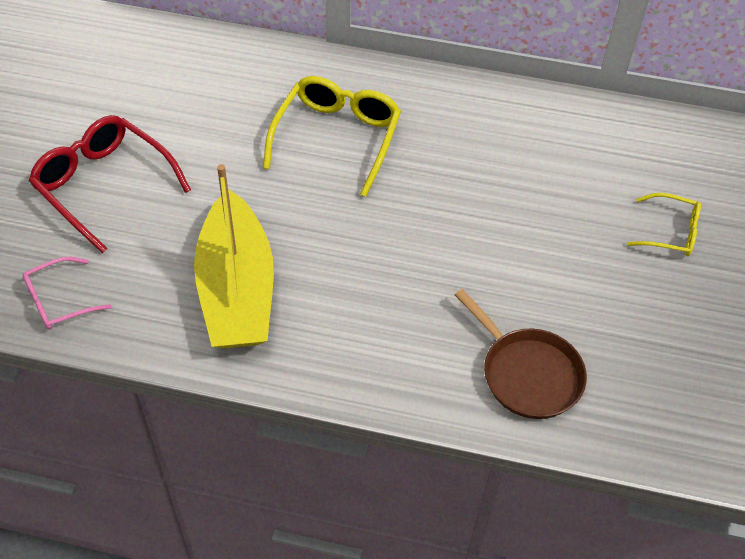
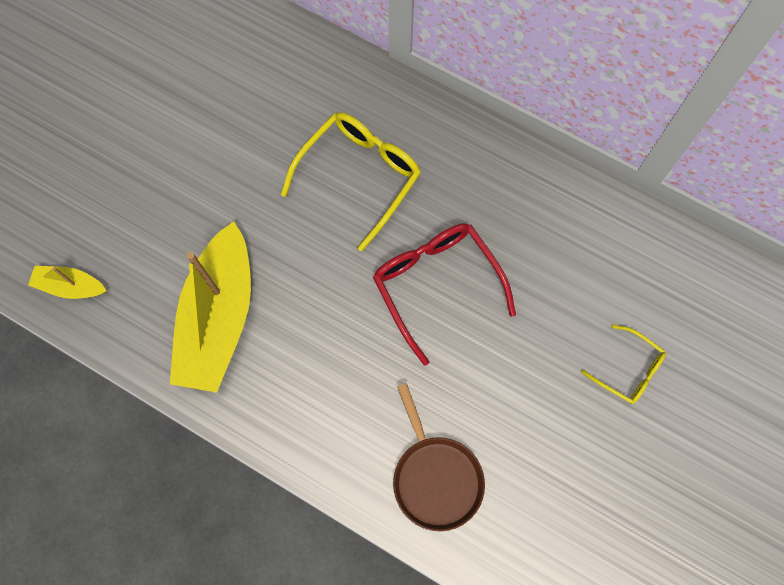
camera: 20 degrees right, 20 degrees up
(59, 301) = (70, 286): pink glasses -> yellow boat
(104, 186) = (138, 174): red glasses -> red glasses (437, 285)

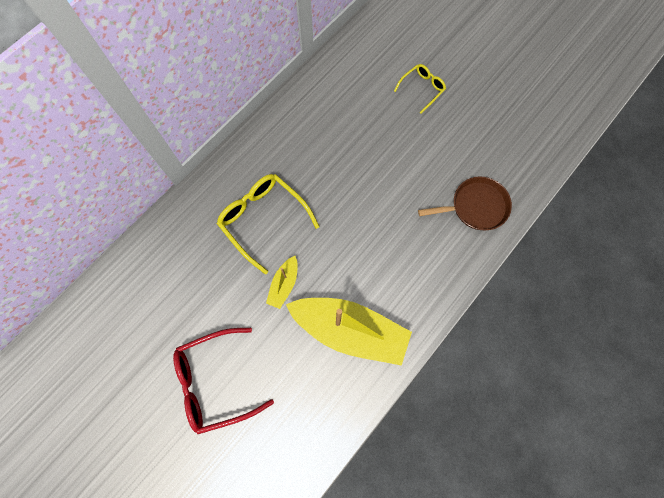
camera: 80 degrees left, 0 degrees up
(70, 286) = (306, 442): yellow boat -> yellow boat (284, 284)
(437, 285) = (351, 184): red glasses -> red glasses (215, 381)

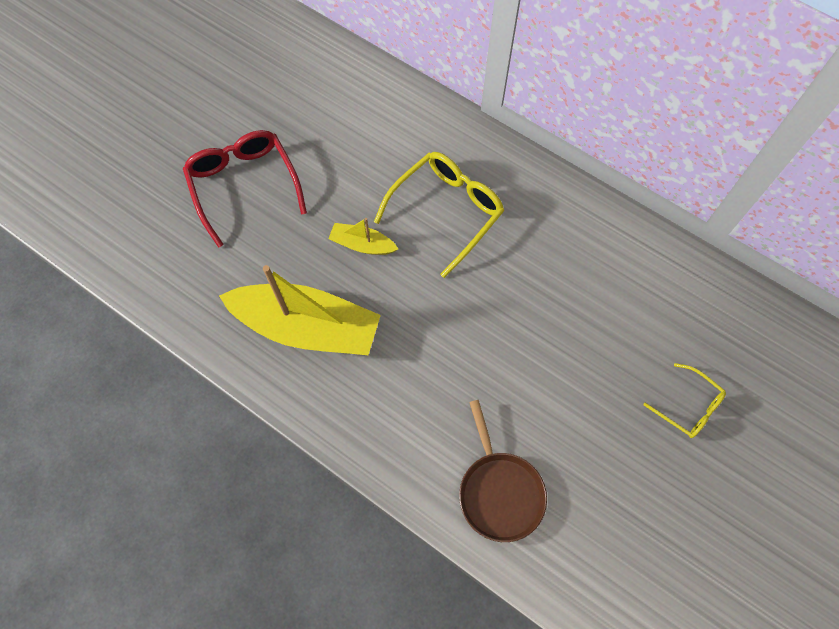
camera: 85 degrees right, 5 degrees down
(350, 330) = (307, 327): yellow boat -> yellow boat turned 90 degrees counterclockwise

